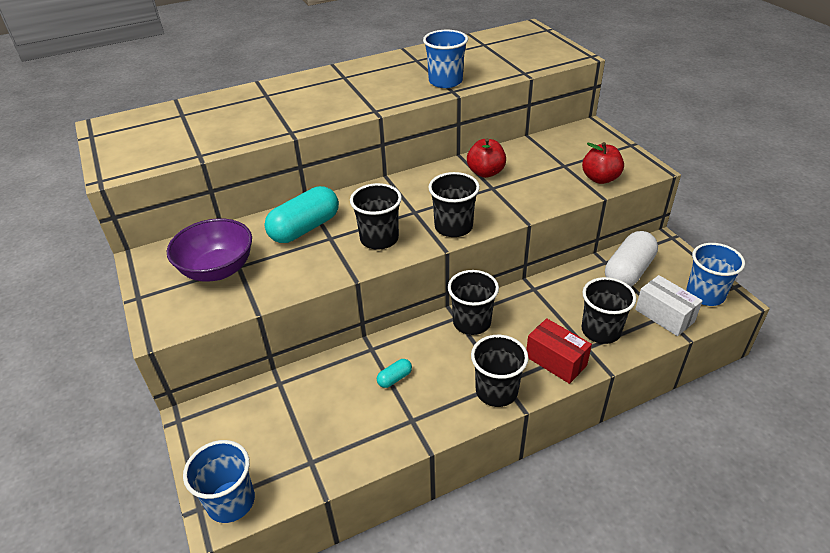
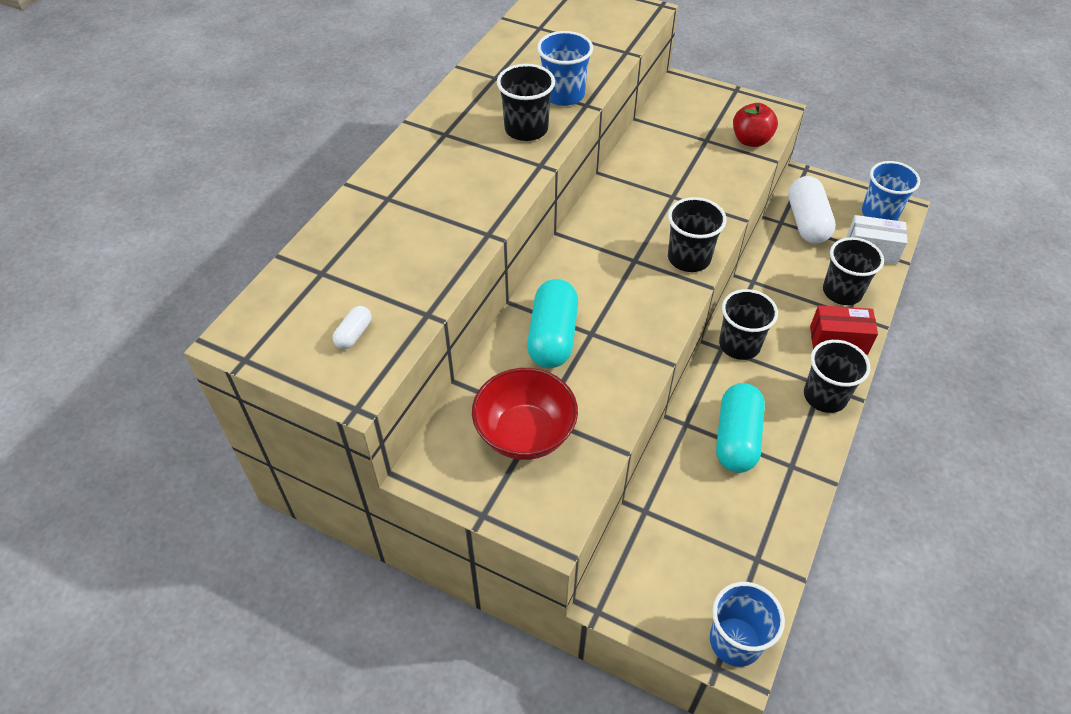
camera: 40 degrees left, 10 degrees up
(152, 148) = (354, 334): none -> white capsule
(217, 269) = (525, 433): purple bowl -> red bowl
(379, 239) = (638, 308): black cup -> black cup (526, 129)
(394, 378) = (736, 438): turquoise capsule -> turquoise capsule, size x2.24
(485, 172) = (647, 181): red apple -> none

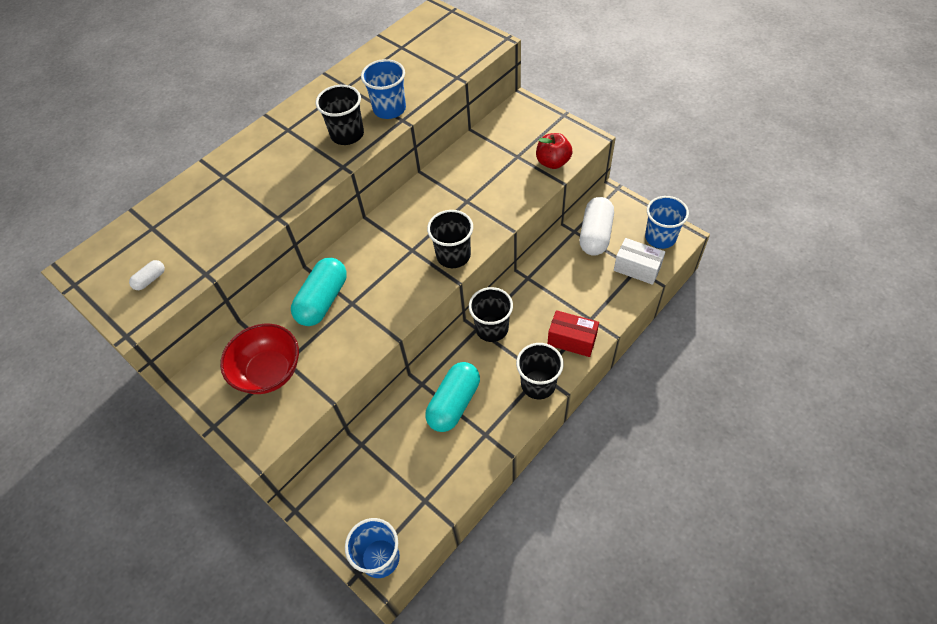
camera: 20 degrees right, 5 degrees up
(842, 292) = (595, 300): black cup -> none

